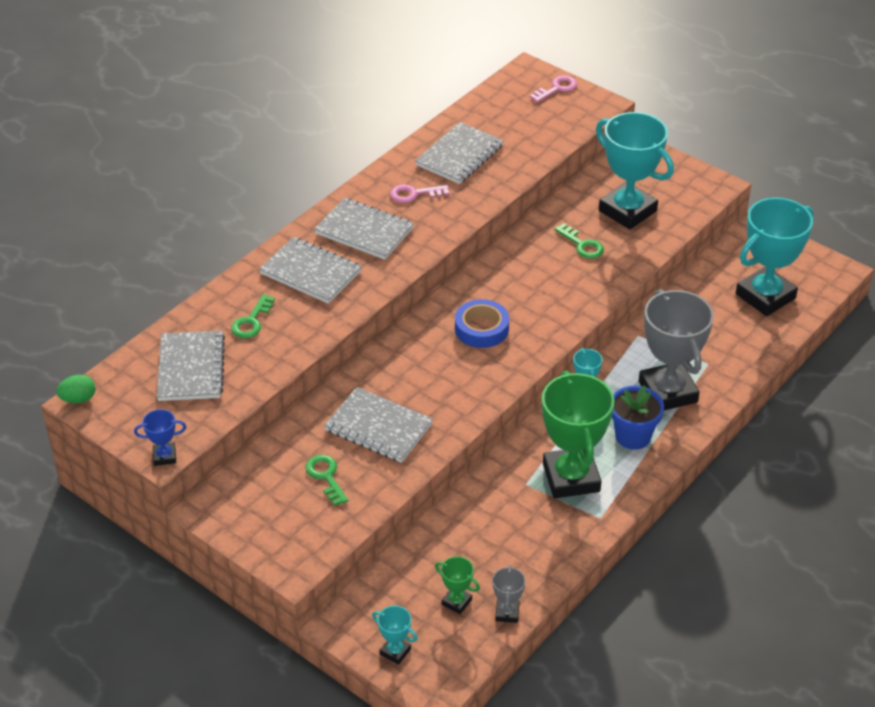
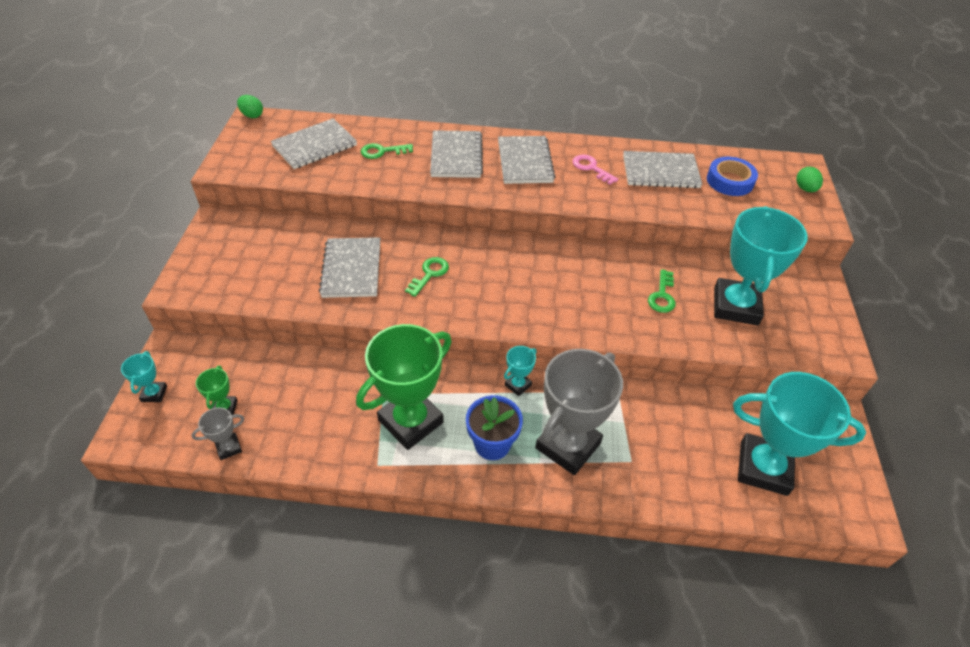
camera: 55 degrees right, 5 degrees up
(164, 456) = (220, 170): blue trophy -> none
(326, 477) = (281, 264): green key -> green key (429, 274)
(481, 328) = (505, 278): blue tape -> blue tape (730, 181)
(557, 88) = (805, 189): pink key -> green egg

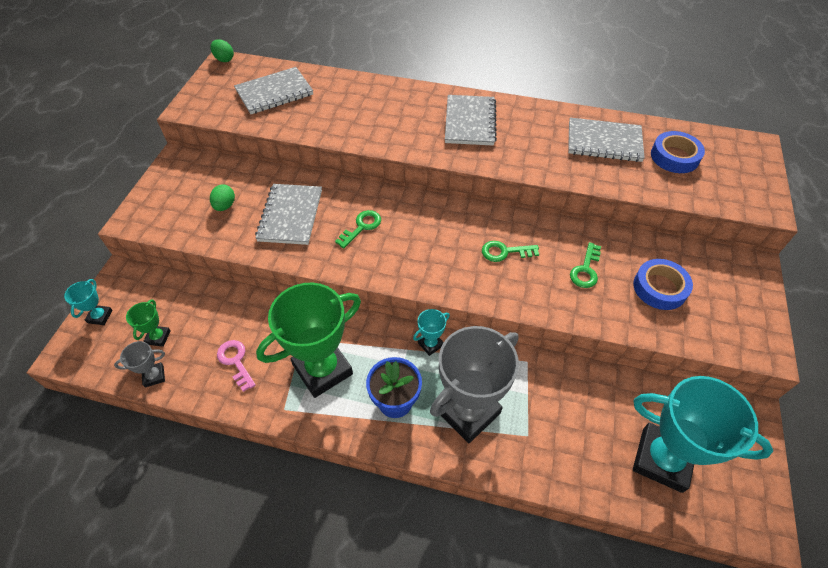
camera: 10 degrees right, 5 degrees up
(382, 151) = (335, 102): green key -> green key (505, 252)
(456, 156) = (404, 112): grey notebook -> none
(591, 168) = (534, 133): pink key -> pink key (235, 361)
(735, 306) = (659, 288): turquoise trophy -> blue tape
(805, 189) = (753, 171): green egg -> green egg (225, 206)

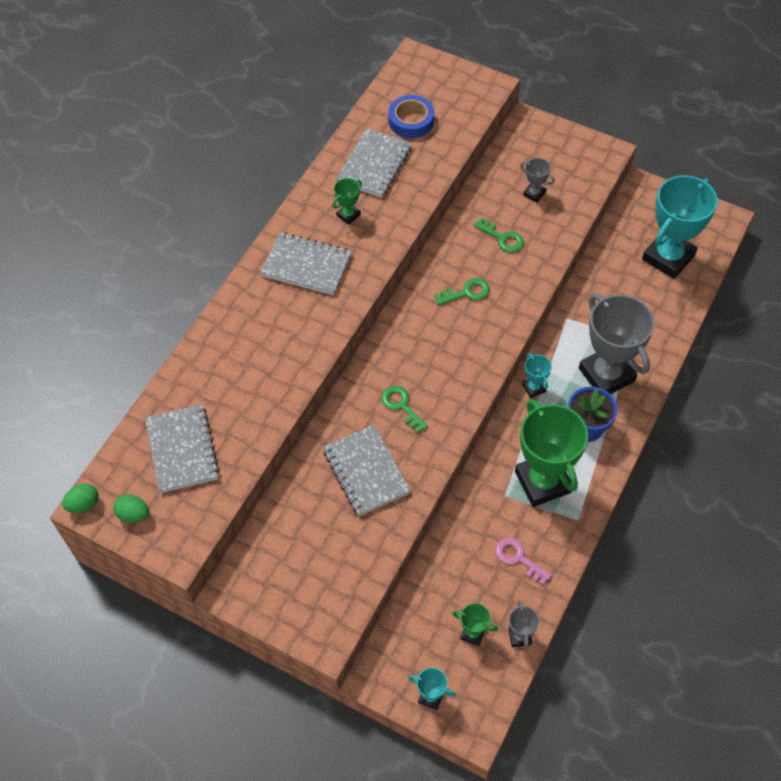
camera: 75 degrees left, 5 degrees up
(225, 206) = (331, 537): green egg -> green egg (133, 514)
(235, 361) = (518, 558): pink key -> pink key turned 60 degrees clockwise
(290, 215) = (366, 471): grey notebook -> grey notebook turned 45 degrees clockwise
(505, 252) = (466, 292): green key -> green key turned 120 degrees counterclockwise
(537, 136) = (348, 215): none -> green trophy
(659, 288) = (534, 193): blue tape -> grey trophy

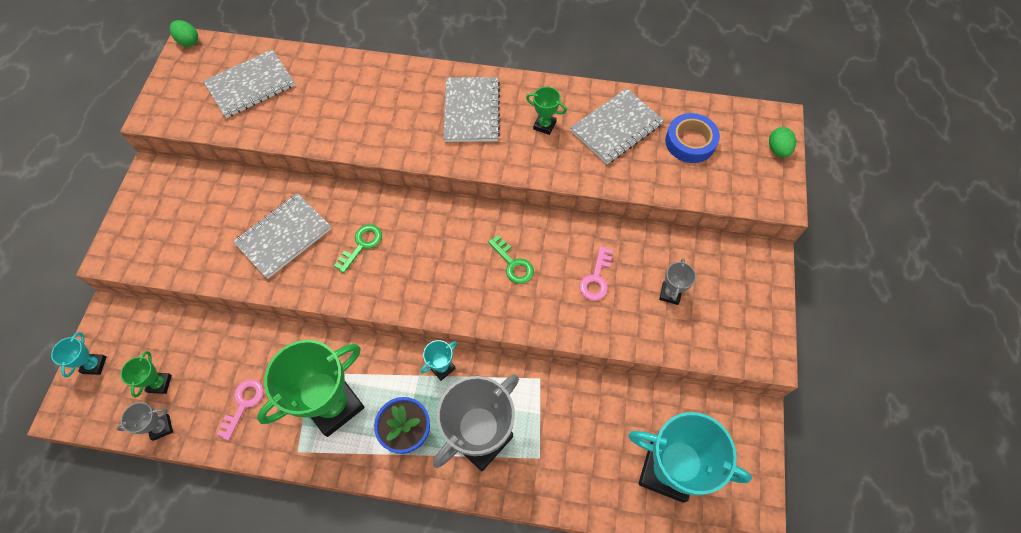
camera: 70 degrees right, 5 degrees up
(133, 514) = (184, 75): green egg -> green egg (777, 149)
(374, 165) = (616, 128): grey notebook -> grey notebook turned 45 degrees counterclockwise
(502, 238) = (596, 278): green key -> pink key

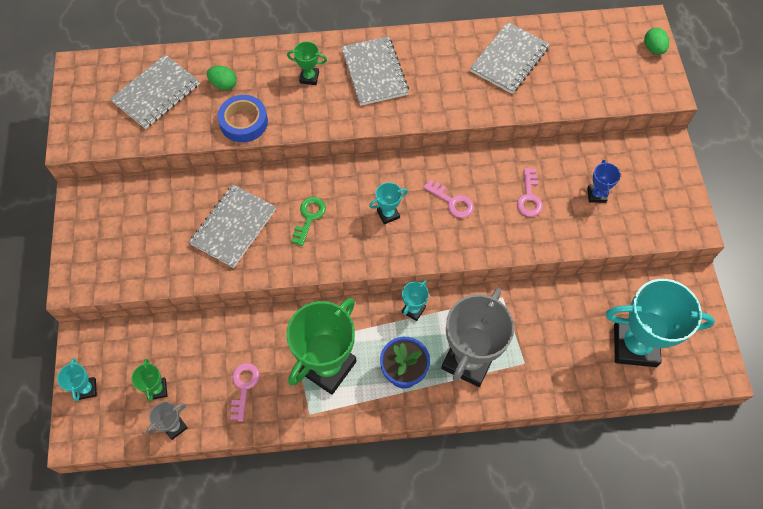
camera: 15 degrees left, 0 degrees up
(188, 41) = (76, 64): green egg -> green egg (223, 84)
(442, 261) = (388, 214): none -> turquoise trophy
(513, 264) = (452, 201): green key -> pink key
(544, 125) = (445, 71): green trophy -> green trophy (309, 77)
(670, 294) = (596, 195): grey trophy -> blue trophy
(690, 142) = (577, 58): blue tape -> blue tape (244, 122)

